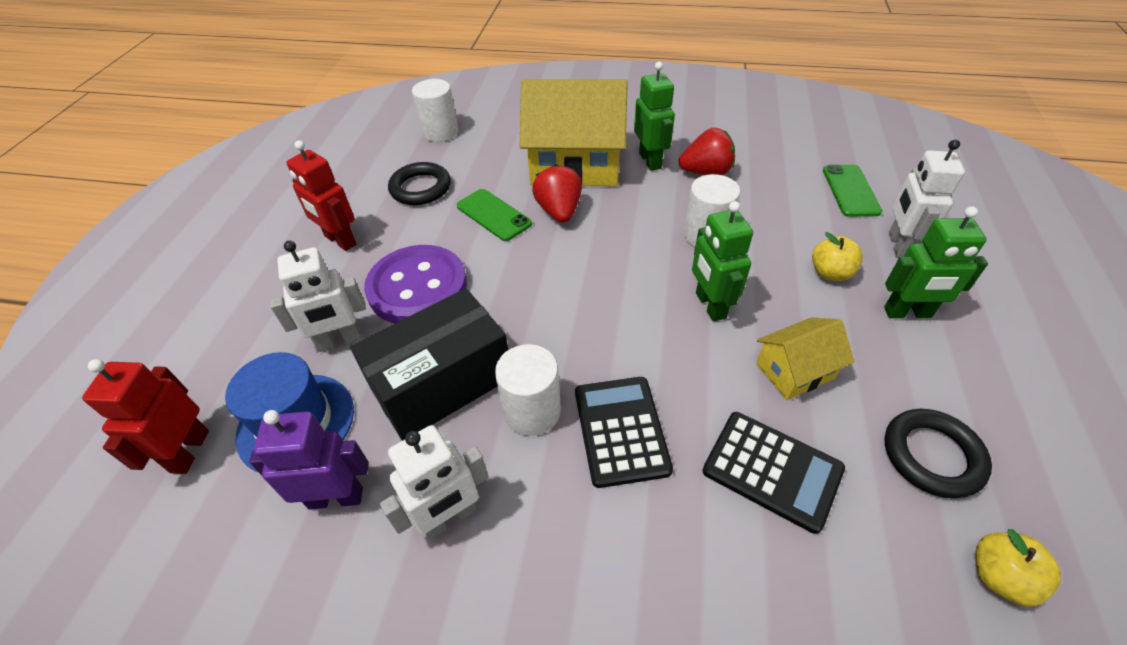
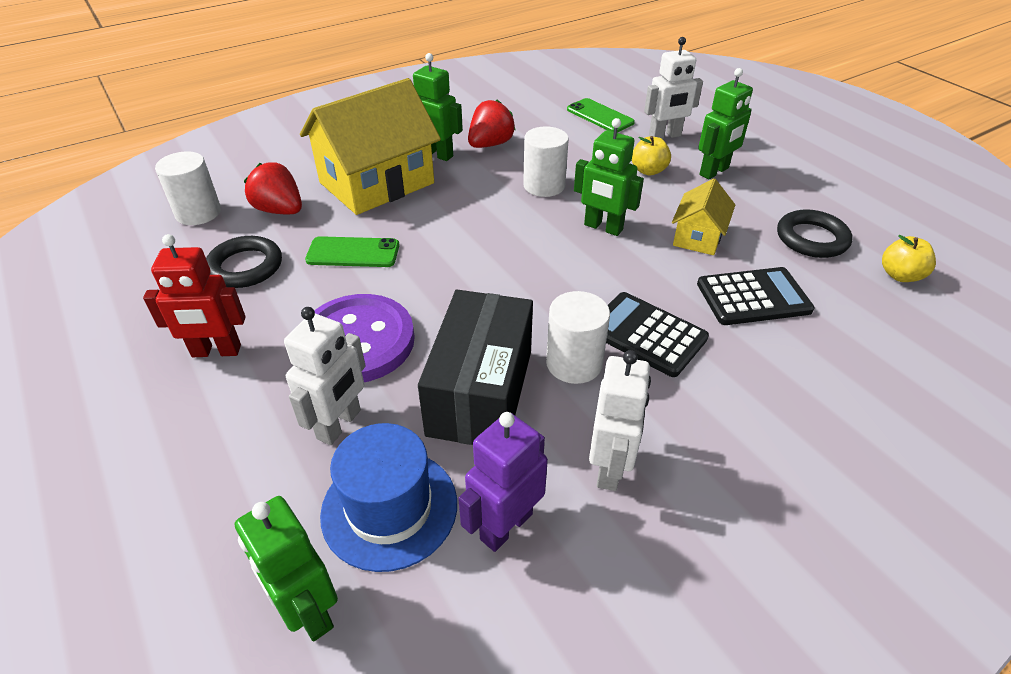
camera: 45 degrees left, 5 degrees down
(189, 451) = (308, 611): red robot -> green robot
(559, 211) = (409, 222): red strawberry -> red strawberry (280, 210)
(898, 245) = (665, 136): white robot -> white robot turned 75 degrees counterclockwise

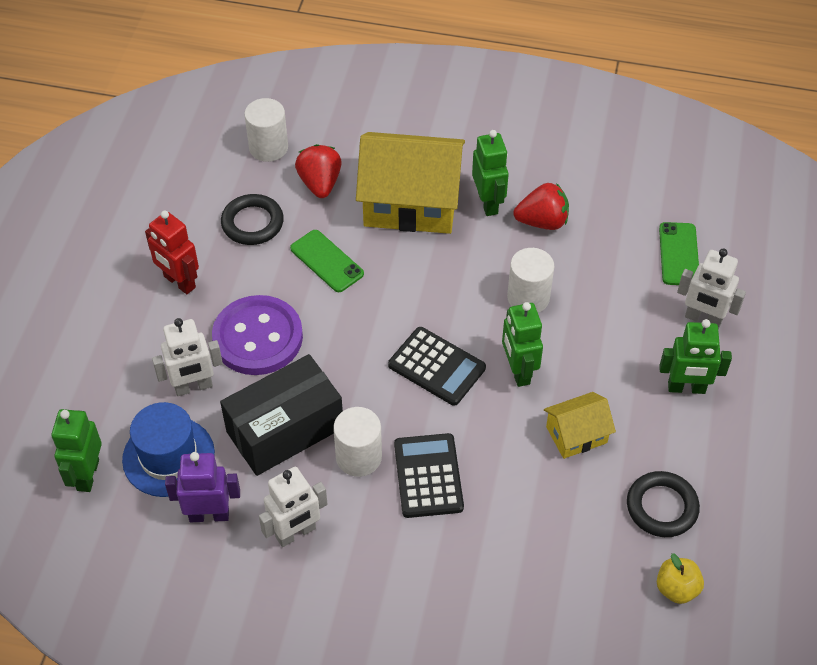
camera: 45 degrees right, 10 degrees up
(648, 171) = (632, 345): yellow apple -> none
(753, 297) = (538, 511): black calculator -> black calculator (436, 367)

